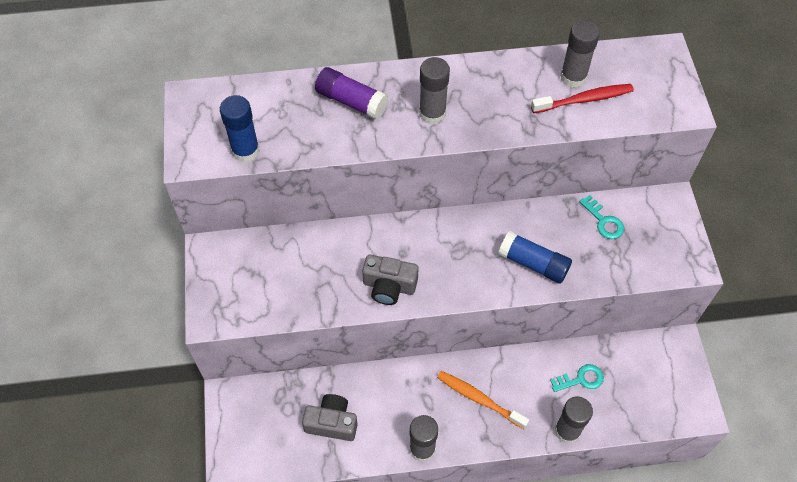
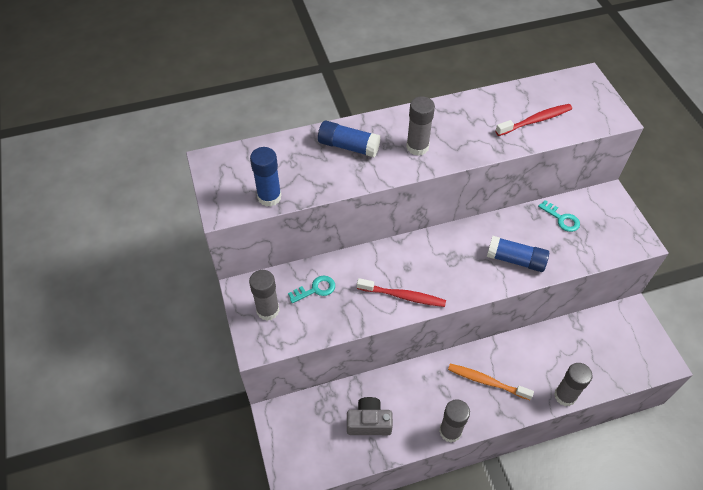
camera: 10 degrees left, 5 degrees down
(351, 101) = (348, 146): purple glue stick -> blue glue stick
(389, 286) = (403, 296): grey camera -> red toothbrush
(573, 77) = (521, 105): grey glue stick -> grey glue stick (268, 310)
(581, 379) = (564, 352): turquoise key -> turquoise key (315, 289)

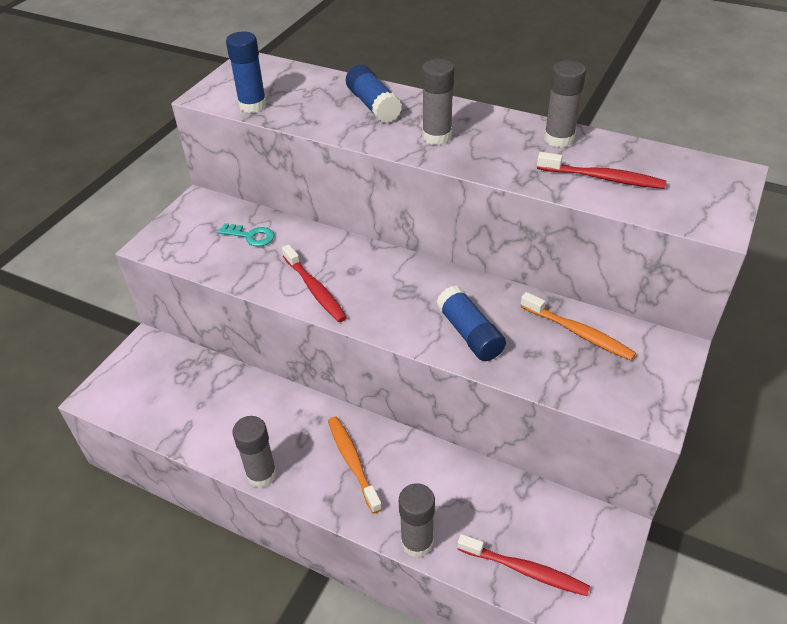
camera: 45 degrees right, 10 degrees down
(268, 310) = (194, 226): grey glue stick -> grey glue stick (559, 139)
(369, 422) = (205, 408): grey camera -> none
(561, 219) = (578, 332): turquoise key -> orange toothbrush
(621, 365) = (524, 570): none -> red toothbrush

